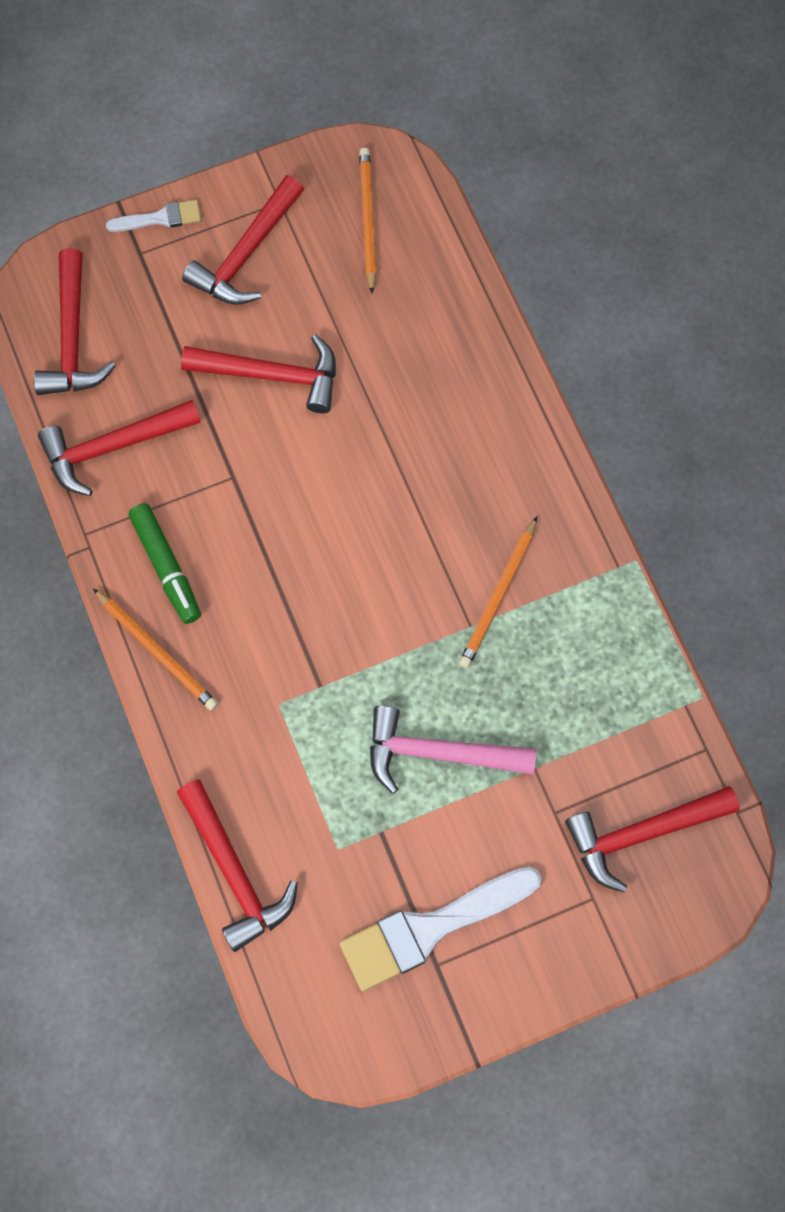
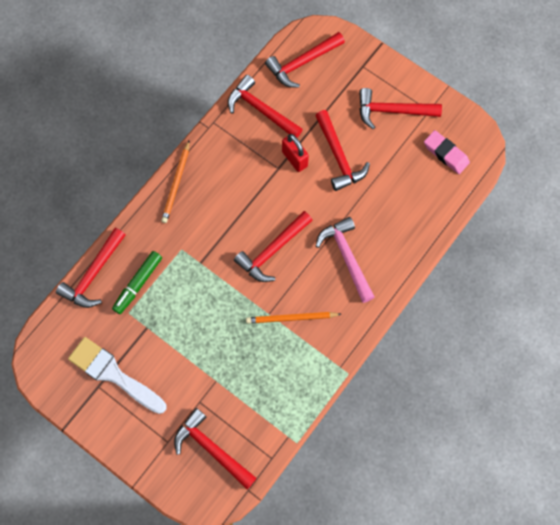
camera: 60 degrees right, 0 degrees up
(160, 218) = (385, 64): white brush -> none
(166, 567) = (218, 165): green marker -> green marker (138, 284)
(233, 443) = (294, 159): none -> red padlock
(367, 220) = (446, 153): orange pencil -> pink eraser
(369, 563) = (272, 251): none -> red hammer
(438, 753) = (198, 332): pink hammer -> pink hammer (346, 257)

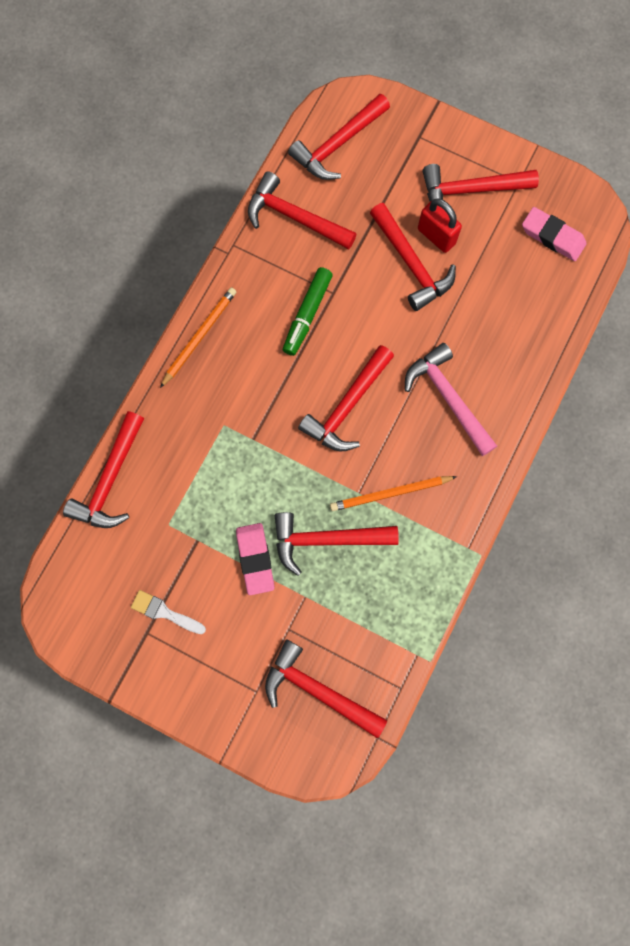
camera: 10 degrees left, 5 degrees up
(113, 374) = (164, 612): white brush -> white brush, size x0.51
(138, 284) = (174, 483): green marker -> green marker (307, 315)
(176, 183) = (199, 337): orange pencil -> orange pencil turned 150 degrees counterclockwise
(185, 348) = (255, 559): none -> pink eraser
(239, 343) = (326, 540): none -> red hammer
(294, 159) = (352, 276): red padlock -> red padlock (436, 236)

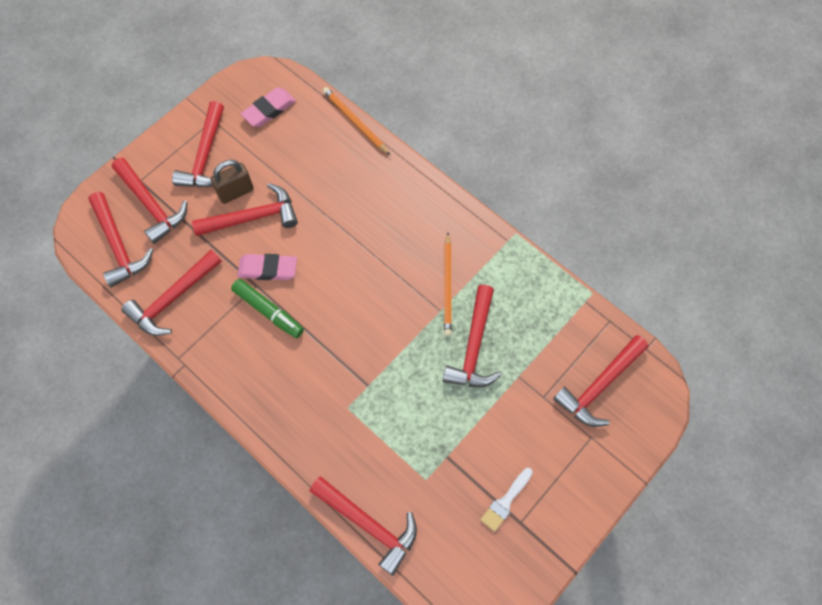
camera: 75 degrees left, 10 degrees down
(199, 337) = (256, 409): orange pencil -> orange pencil (355, 122)
(255, 559) = (476, 410): pink eraser -> pink eraser (268, 269)
(347, 406) = (362, 300): red hammer -> red hammer (151, 205)
(436, 236) = (235, 192): red padlock -> brown padlock
(448, 398) = (379, 221): pink hammer -> none

